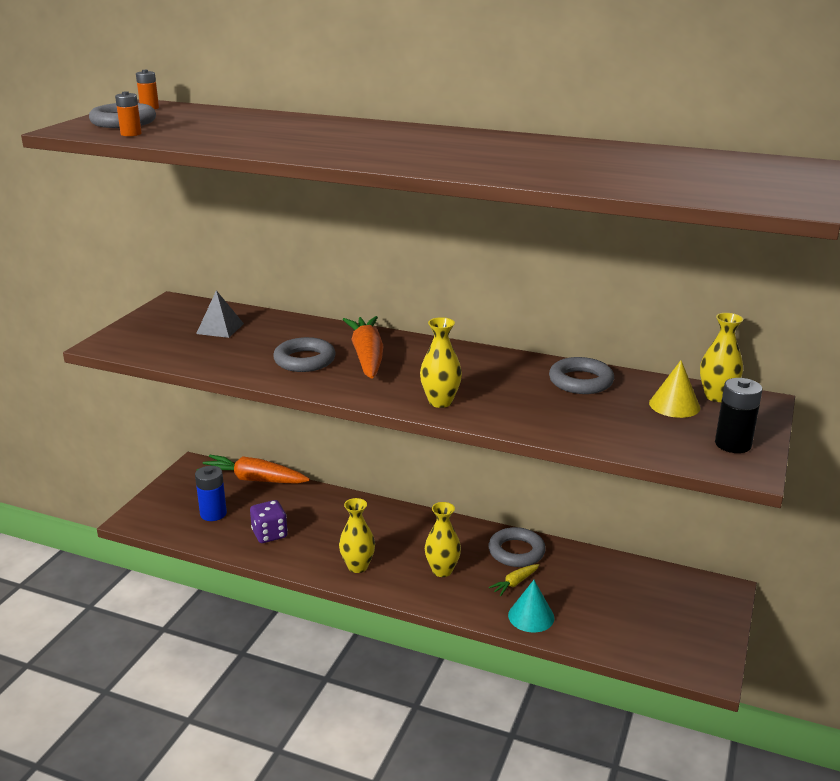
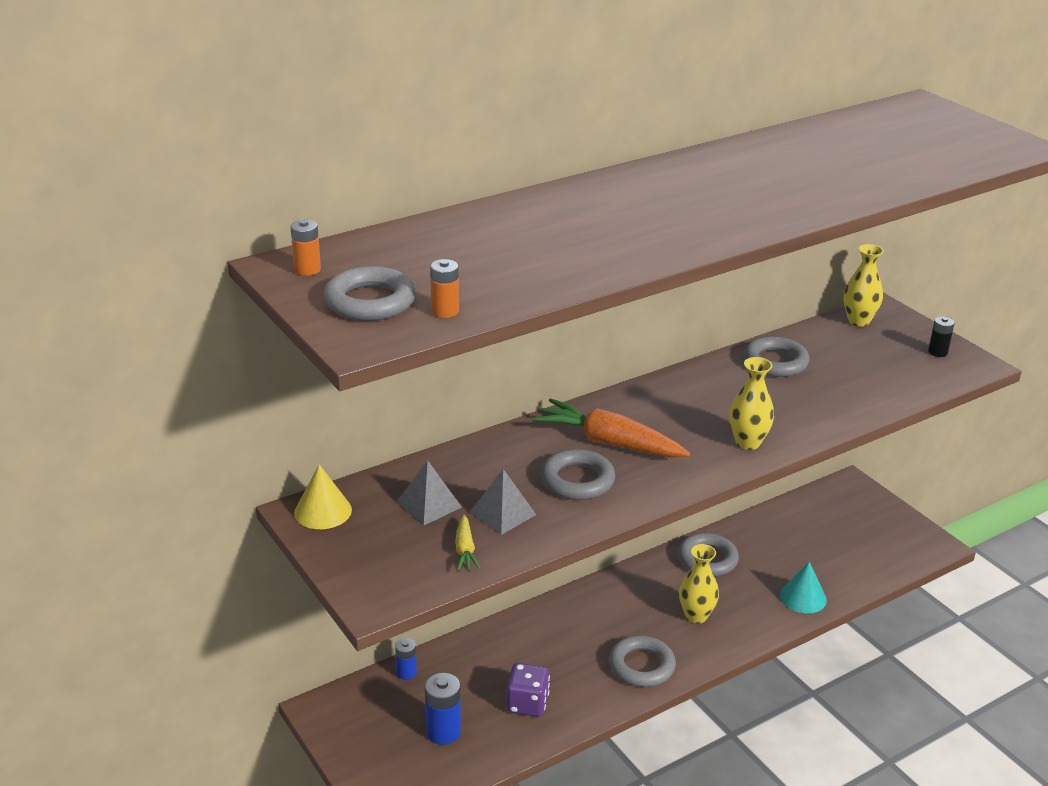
camera: 55 degrees left, 5 degrees up
(236, 350) = (502, 513): none -> grey pyramid
(254, 479) = (406, 673): orange carrot -> blue battery
(357, 566) = (641, 666): yellow vase -> grey ring
(515, 583) = (751, 583): yellow carrot -> yellow carrot (465, 550)
(674, 405) = (856, 344): yellow cone -> yellow cone (323, 511)
(733, 444) = (937, 352): black battery -> black battery, size x0.61

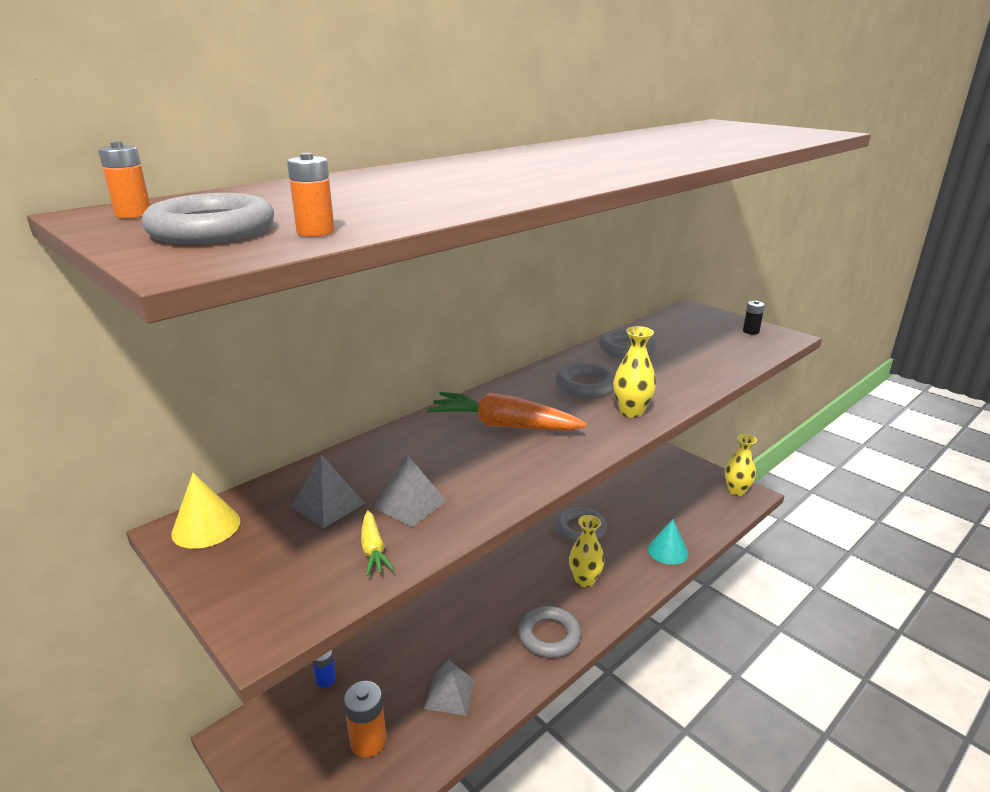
camera: 10 degrees left, 5 degrees down
(443, 732) = (368, 741): blue battery -> orange battery
(527, 704) = (449, 694): purple dice -> grey pyramid
(577, 480) = (481, 462): grey ring -> grey ring (586, 386)
(858, 321) = (678, 317): yellow vase -> yellow vase (736, 491)

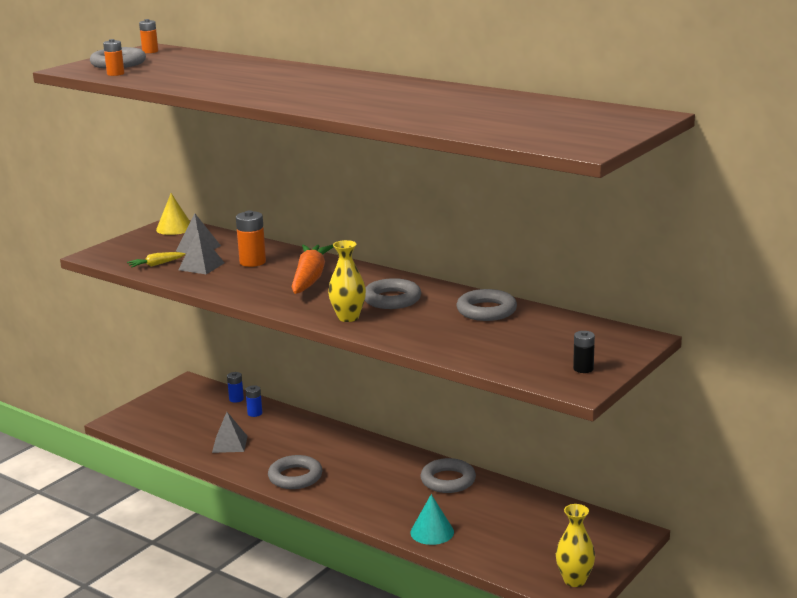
camera: 80 degrees right, 5 degrees down
(368, 741) = (188, 423): orange battery -> orange battery (252, 262)
(377, 662) = (255, 413): none -> blue battery
(584, 580) = (370, 488): yellow vase -> none

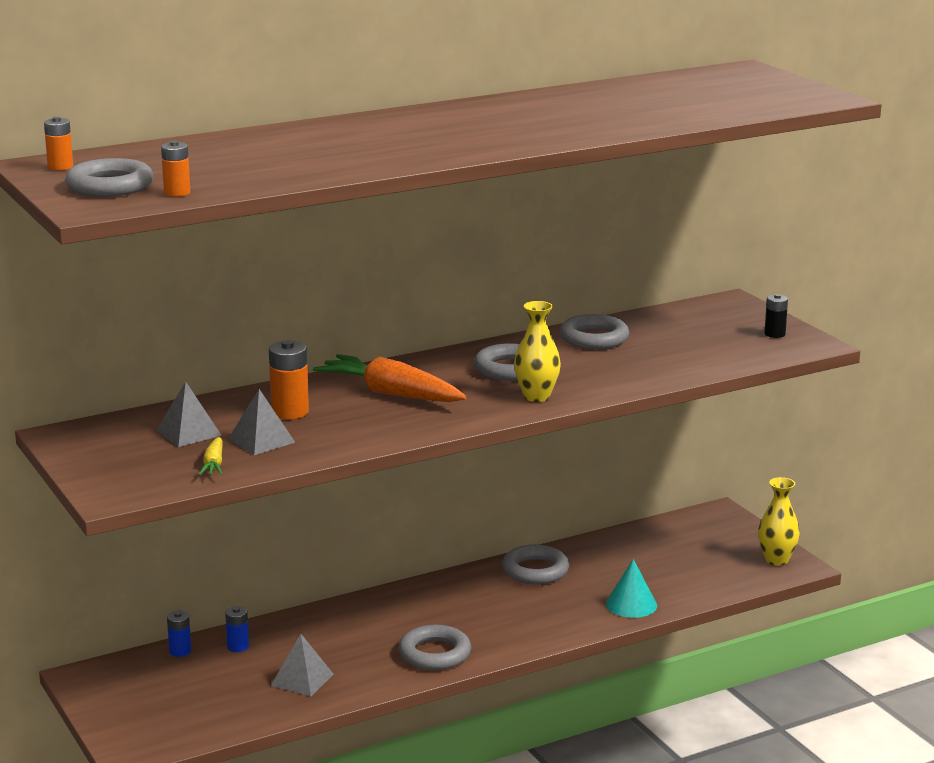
camera: 65 degrees left, 0 degrees up
(174, 228) = (80, 435): yellow cone -> none

